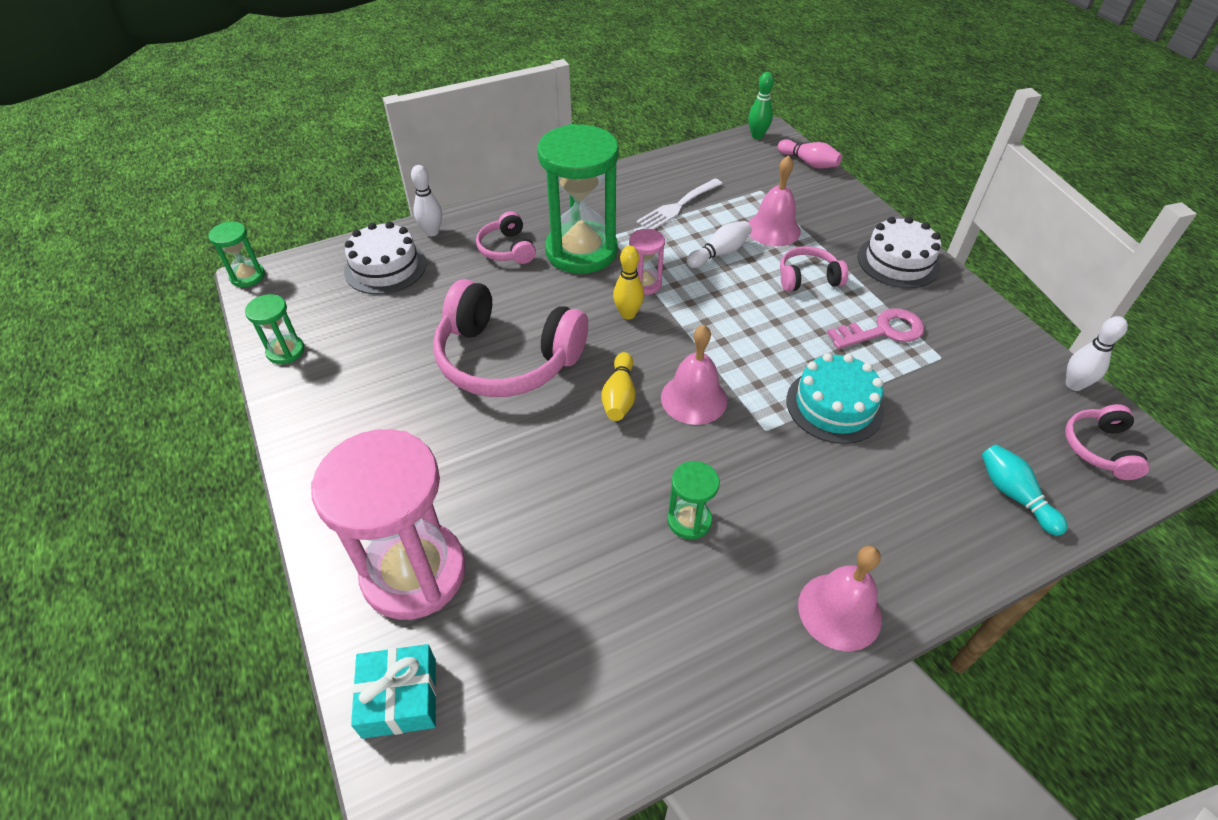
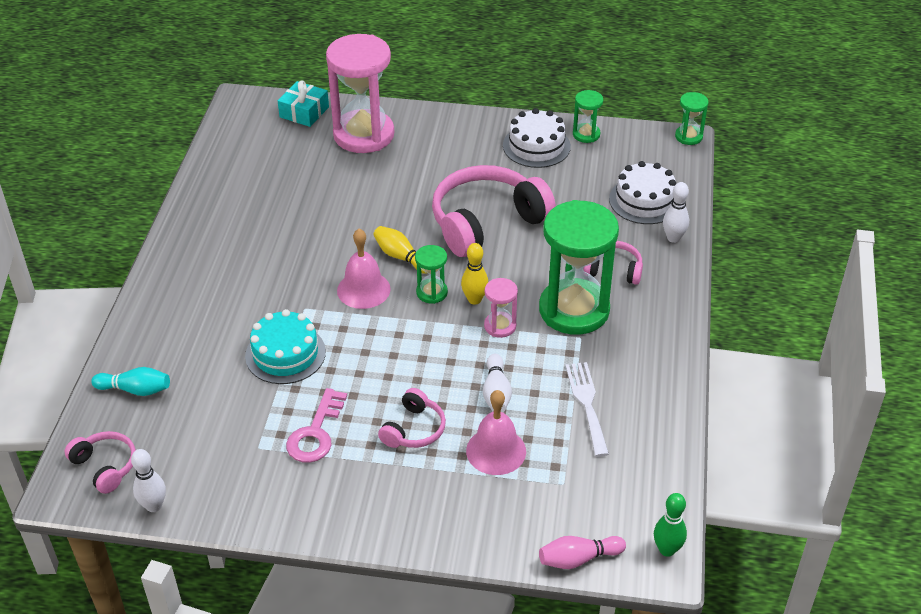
camera: 125 degrees right, 5 degrees down
(689, 520) = (284, 240): green hourglass -> green hourglass (432, 292)
(839, 611) = (173, 264): pink bell -> none
(898, 261) = (374, 509): white cake -> white cake (536, 146)

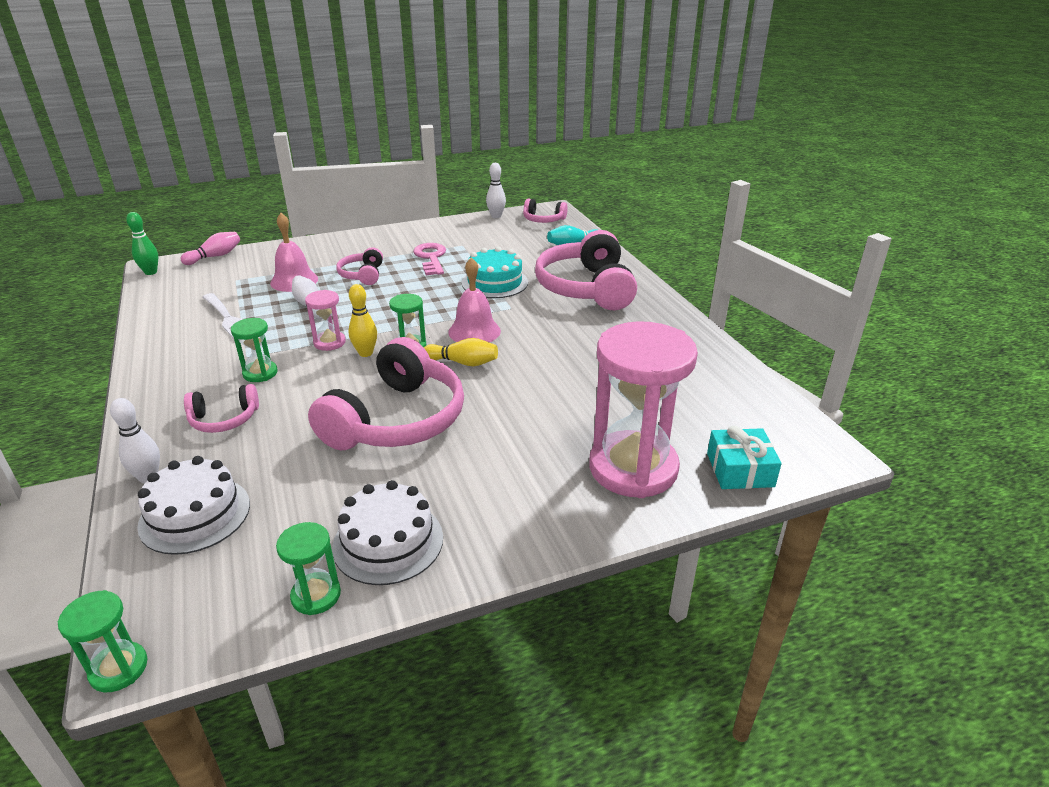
camera: 150 degrees right, 10 degrees down
(207, 307) = (586, 288): none -> pink headphones
(574, 310) = (260, 373): green hourglass -> green hourglass, size x0.45

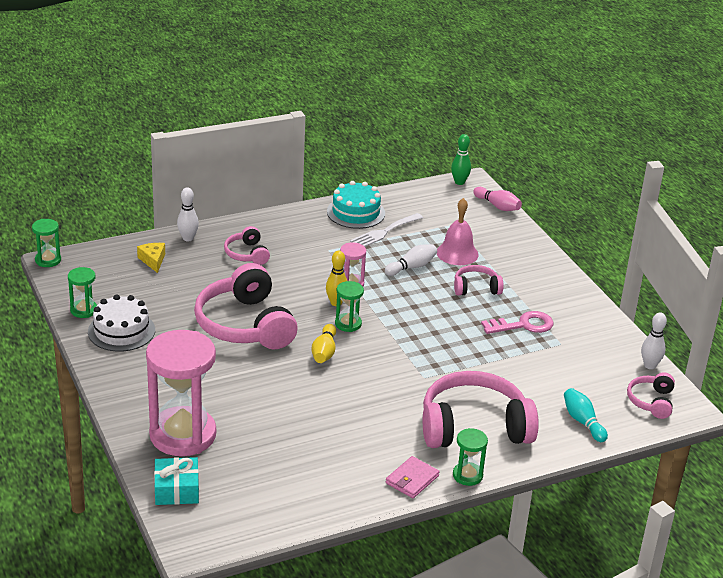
camera: 85 degrees right, 0 degrees up
(195, 515) = (153, 260): white cake -> yellow cheese
(260, 373) = (304, 259): green hourglass -> green hourglass (467, 475)
(397, 420) = (245, 325): pink headphones -> pink headphones turned 45 degrees clockwise
(474, 331) = (377, 356): pink bell -> none
(494, 282) = (475, 367): turquoise cake -> turquoise cake (356, 212)
(670, 320) = (412, 479): none -> pink wallet

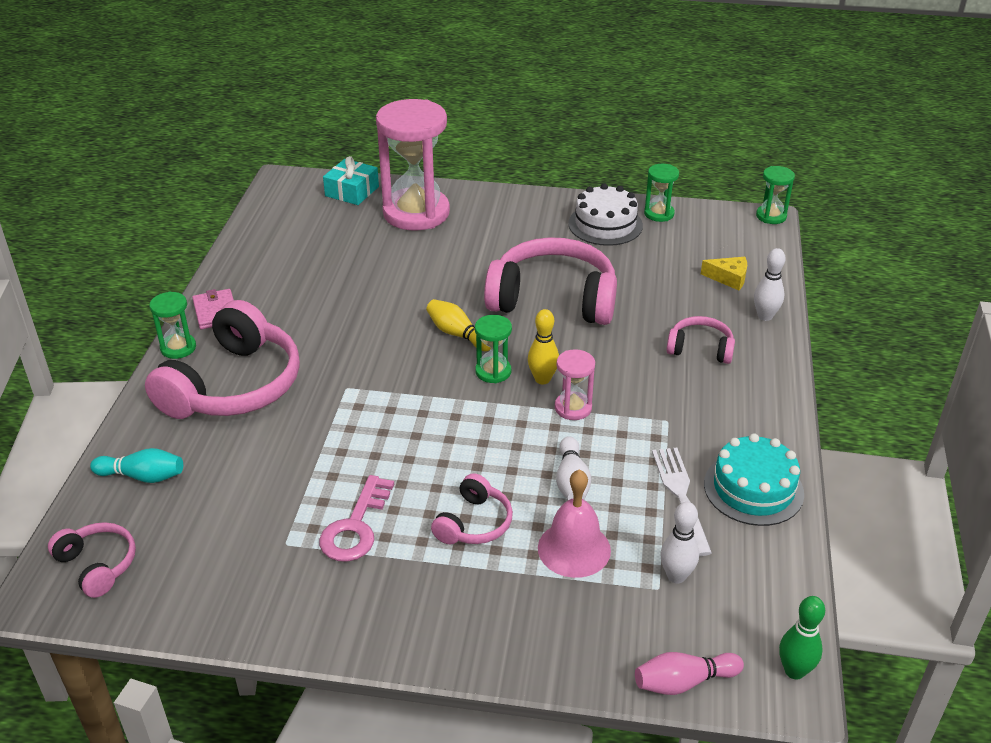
camera: 125 degrees right, 5 degrees up
(650, 365) = (153, 613): white bowling pin -> white bowling pin (676, 576)

